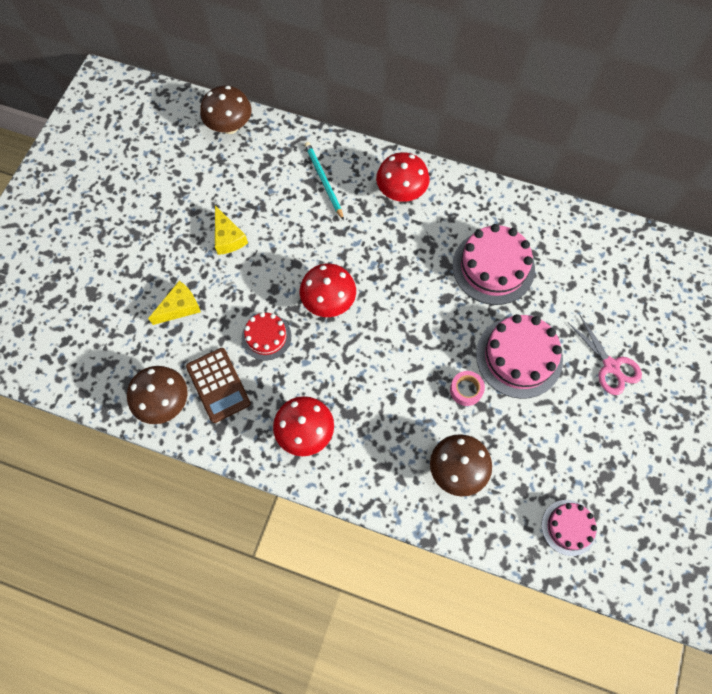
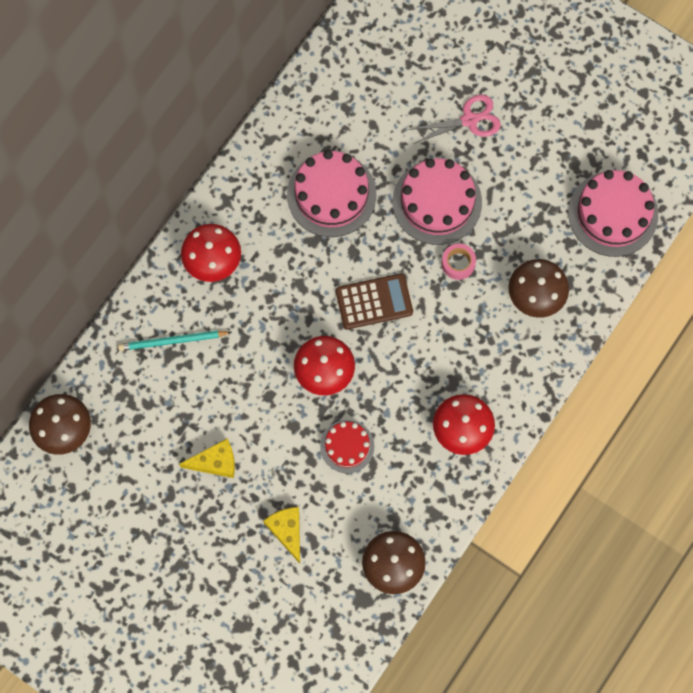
camera: 75 degrees left, 5 degrees up
(218, 385) = (388, 507): brown calculator -> brown calculator (374, 301)
(569, 527) = (613, 214): pink cake -> pink cake, size x1.72

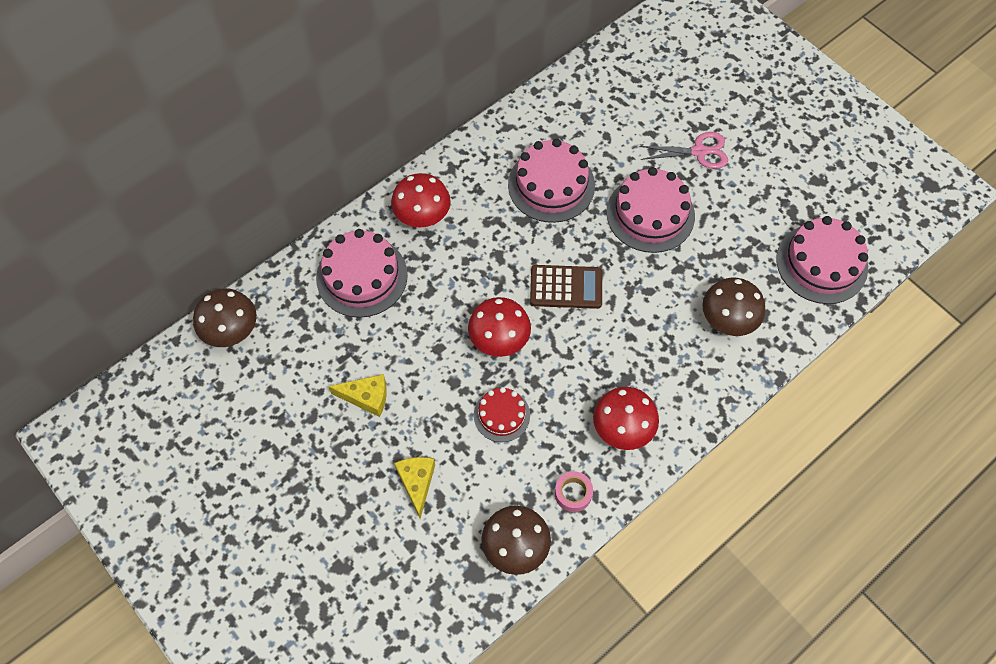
camera: 15 degrees right, 10 degrees down
(172, 341) = (362, 276): turquoise pencil -> pink cake
(458, 263) = (657, 272): pink tape -> pink tape (573, 493)

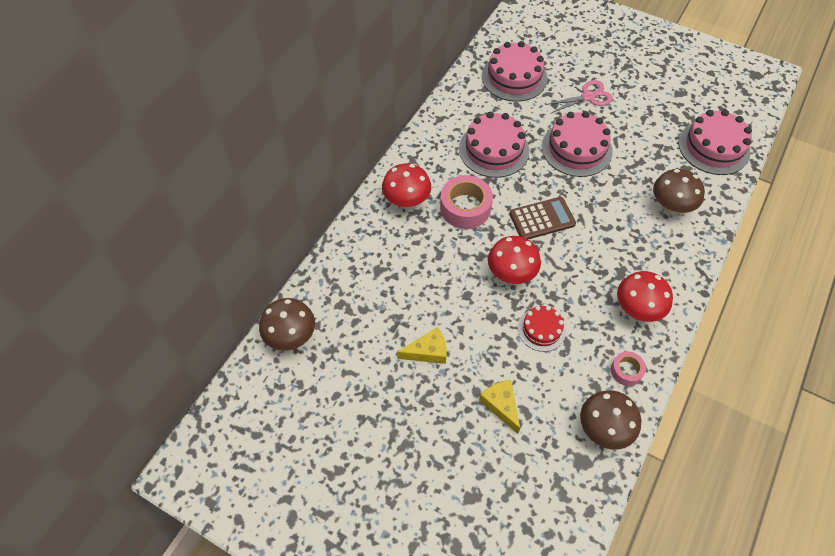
camera: 20 degrees left, 5 degrees down
(362, 276) = (380, 259): pink cake -> pink cake (514, 77)
(484, 246) = (465, 207): none -> pink tape

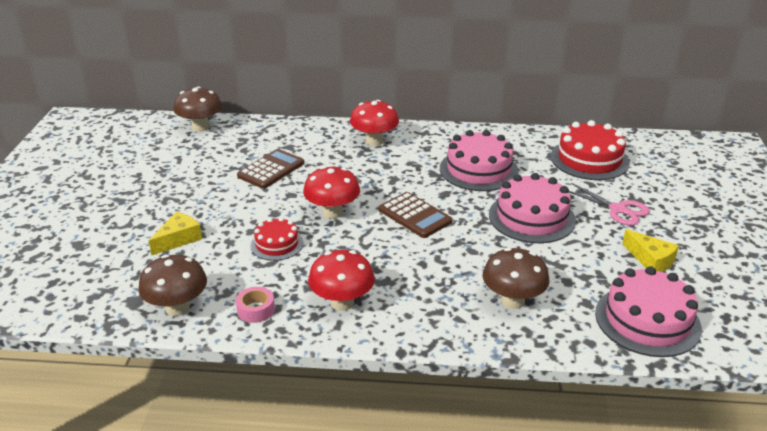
camera: 65 degrees right, 25 degrees down
(415, 297) = (271, 169): none -> brown calculator
(428, 352) = (217, 189): yellow cheese -> yellow cheese (650, 260)
(465, 207) = (392, 171): pink tape -> none
(514, 77) = (589, 159): pink cake -> red cake

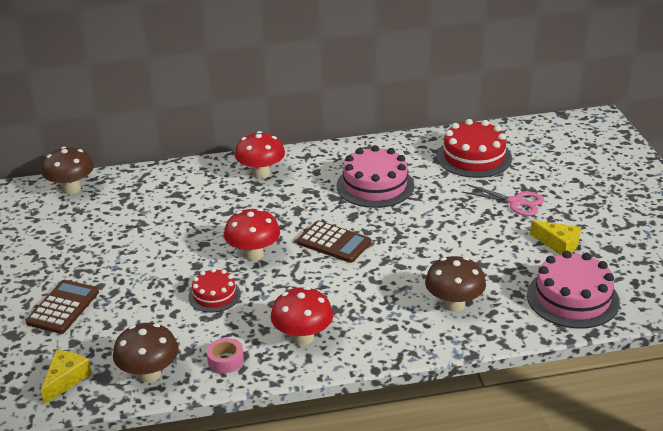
camera: 15 degrees left, 0 degrees up
(178, 239) = (113, 309): yellow cheese -> yellow cheese (66, 380)
(271, 169) = (170, 222): brown calculator -> brown calculator (63, 307)
(531, 217) = (442, 224): pink cake -> none

